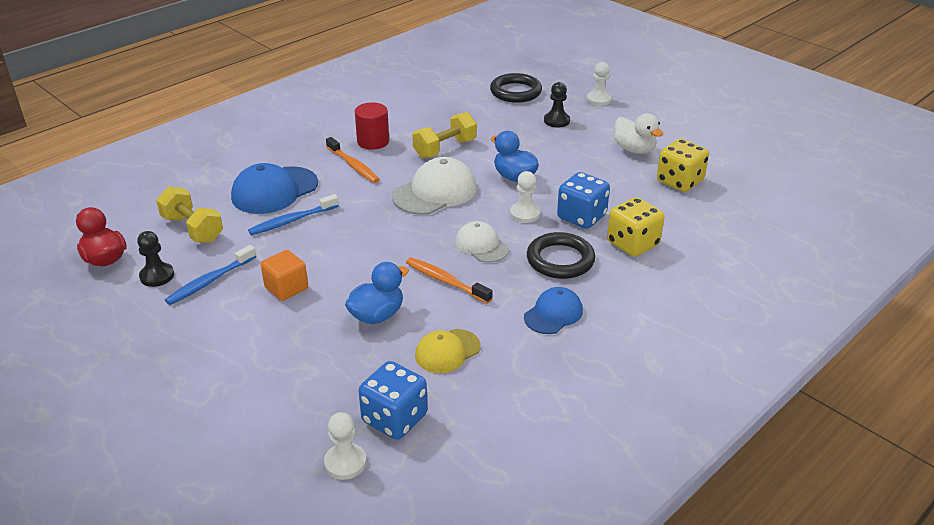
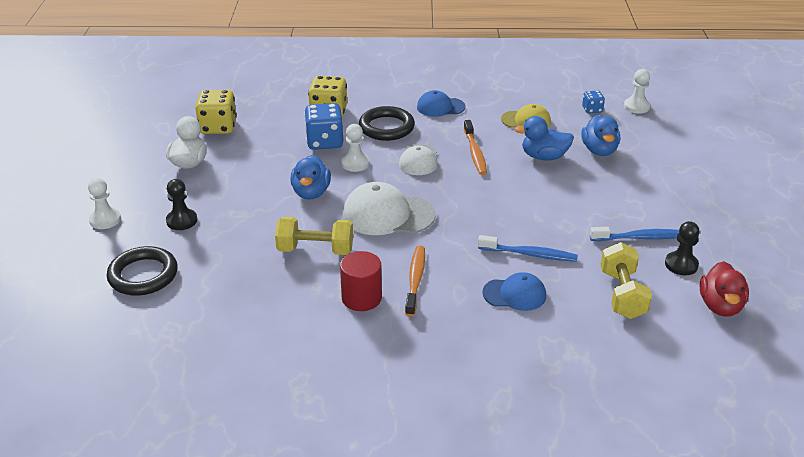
camera: 135 degrees left, 0 degrees up
(274, 190) = (514, 294): blue cap -> blue cap, size x0.61
(286, 288) = (586, 203): orange cube -> none
(329, 358) = (599, 150): none -> blue duck
(394, 418) = (592, 109): blue dice -> blue dice, size x0.52

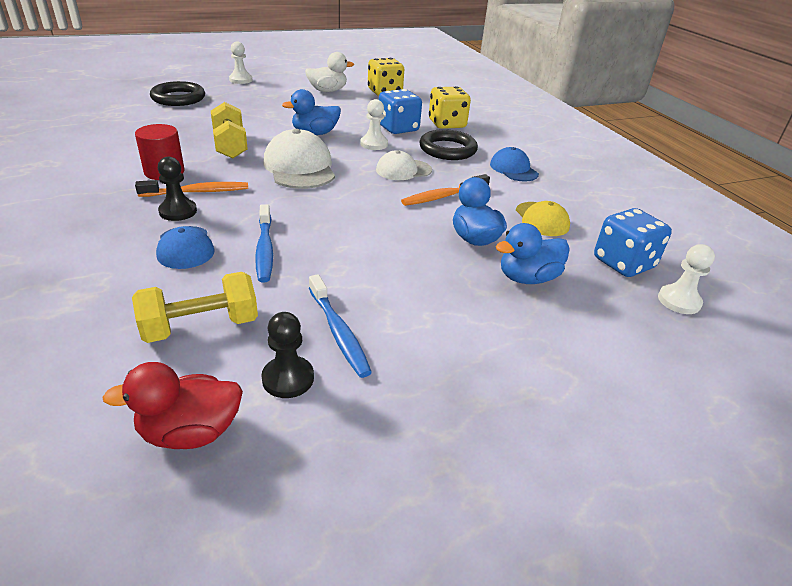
camera: 65 degrees right, 0 degrees up
(181, 221) = (250, 99): black pawn -> black pawn (178, 211)
(592, 109) = (623, 263): blue dice -> blue dice, size x1.91

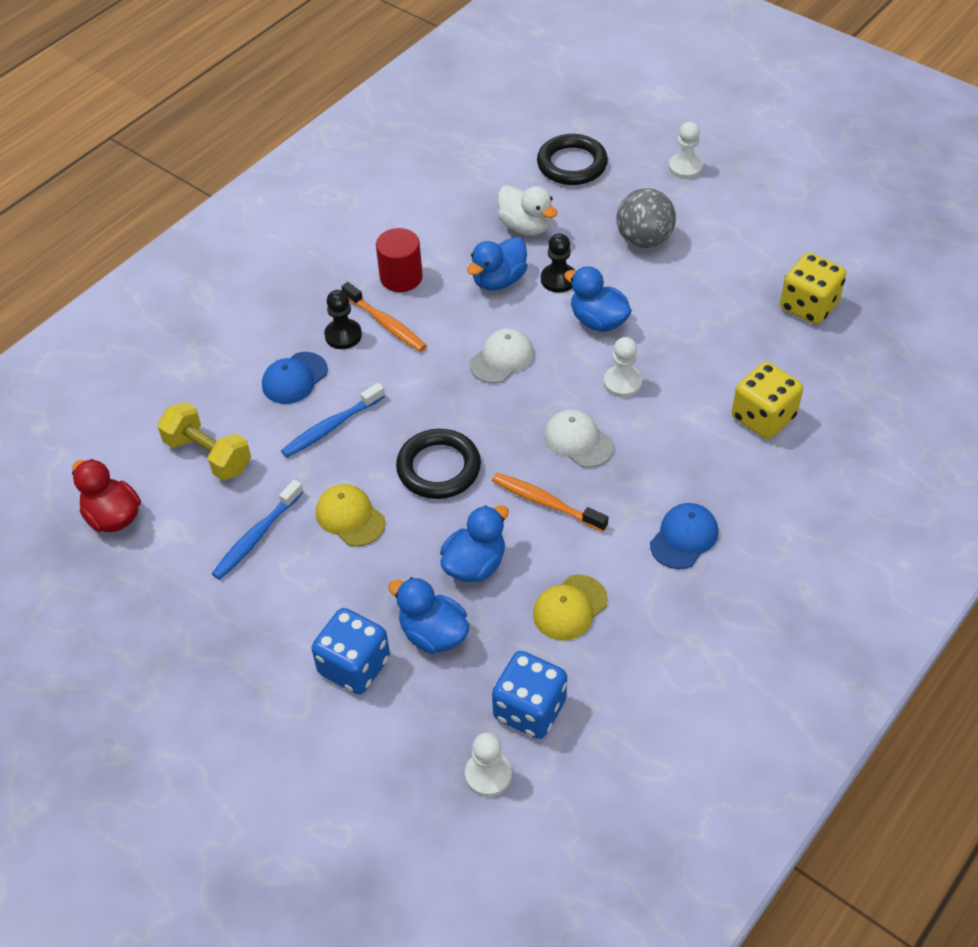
camera: 65 degrees right, 15 degrees up
(230, 145) = (499, 280): yellow dumbbell -> blue duck
(274, 104) = (644, 240): none -> grey ball
(288, 378) = (188, 536): black pawn -> black pawn (558, 279)
(299, 167) = (502, 358): white cap -> white cap, size x0.61
(327, 91) = (744, 255): white duck -> white duck (526, 226)
(372, 274) = (350, 517): none -> yellow cap
(398, 128) = (694, 380): blue dice -> blue dice (354, 666)
(447, 149) = (679, 453): black ring -> black ring (438, 468)

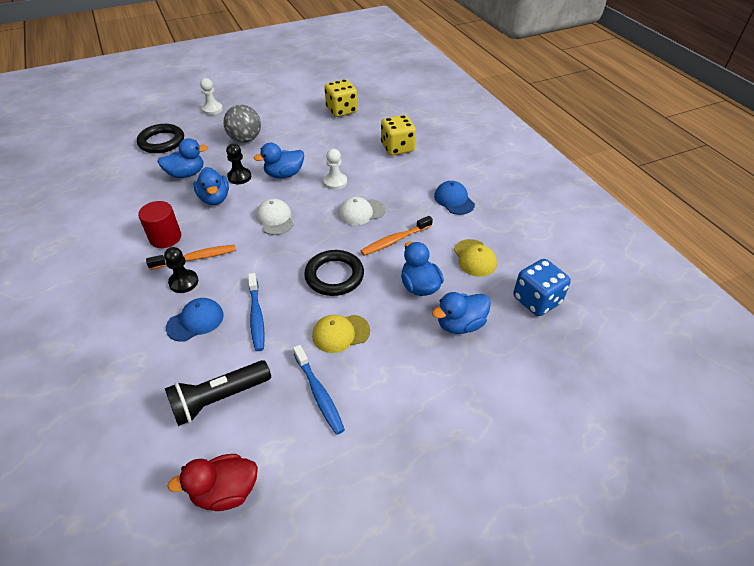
camera: 65 degrees left, 5 degrees down
(208, 455) = (219, 398): yellow dumbbell -> black flashlight
(294, 378) = (195, 321): blue cap -> blue cap turned 105 degrees counterclockwise
(354, 666) = (464, 375): blue dice -> none
(488, 775) = (575, 336): white pawn -> none
(526, 226) = (186, 174): white duck -> blue duck

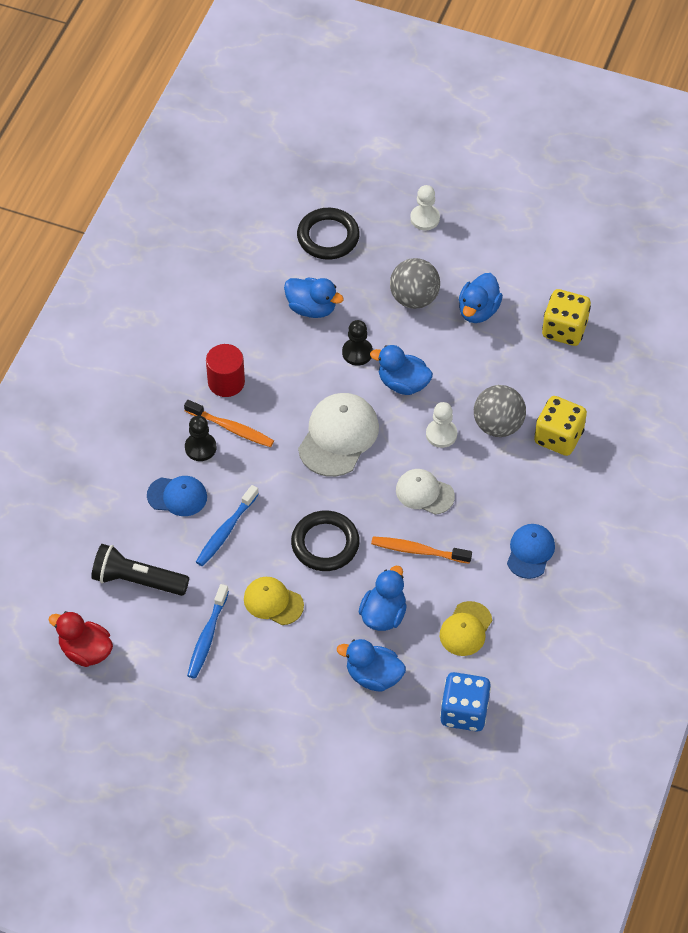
camera: 45 degrees right, 10 degrees up
(214, 199) = (308, 365): blue duck -> blue duck (478, 310)
(275, 219) = (338, 436): white cap -> white cap, size x1.63
(360, 161) = (498, 425): none -> grey ball

